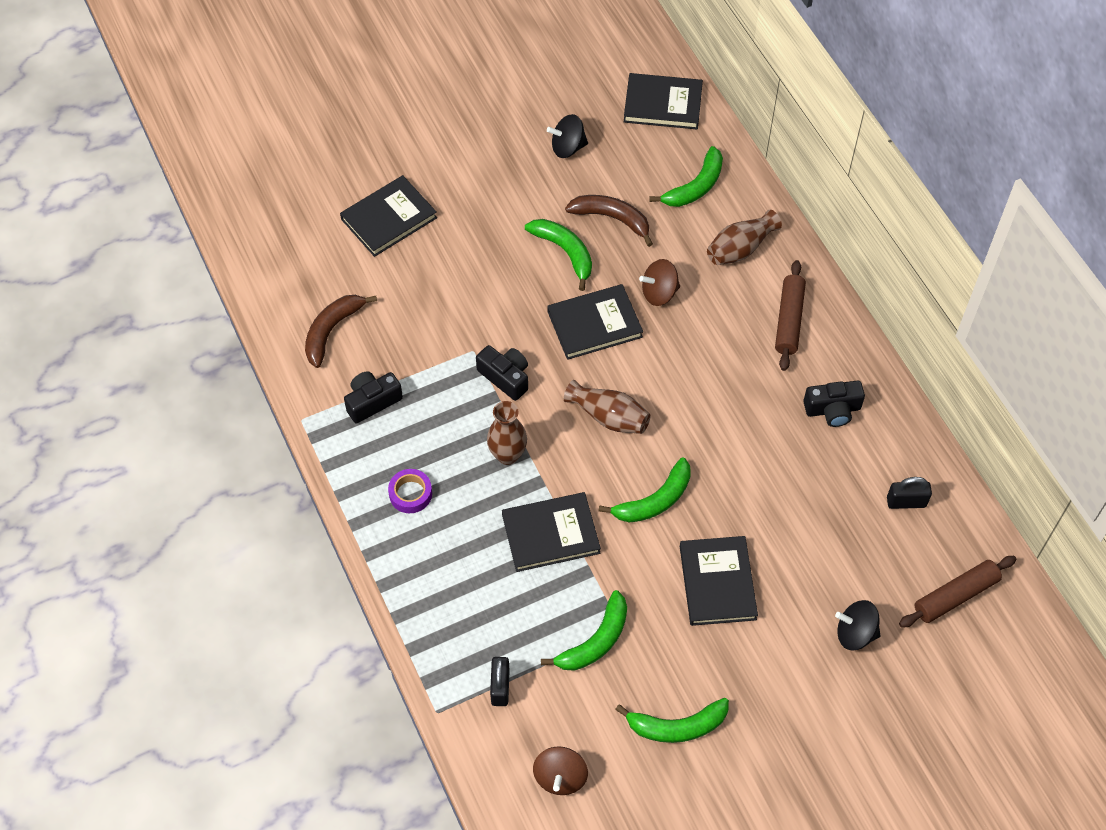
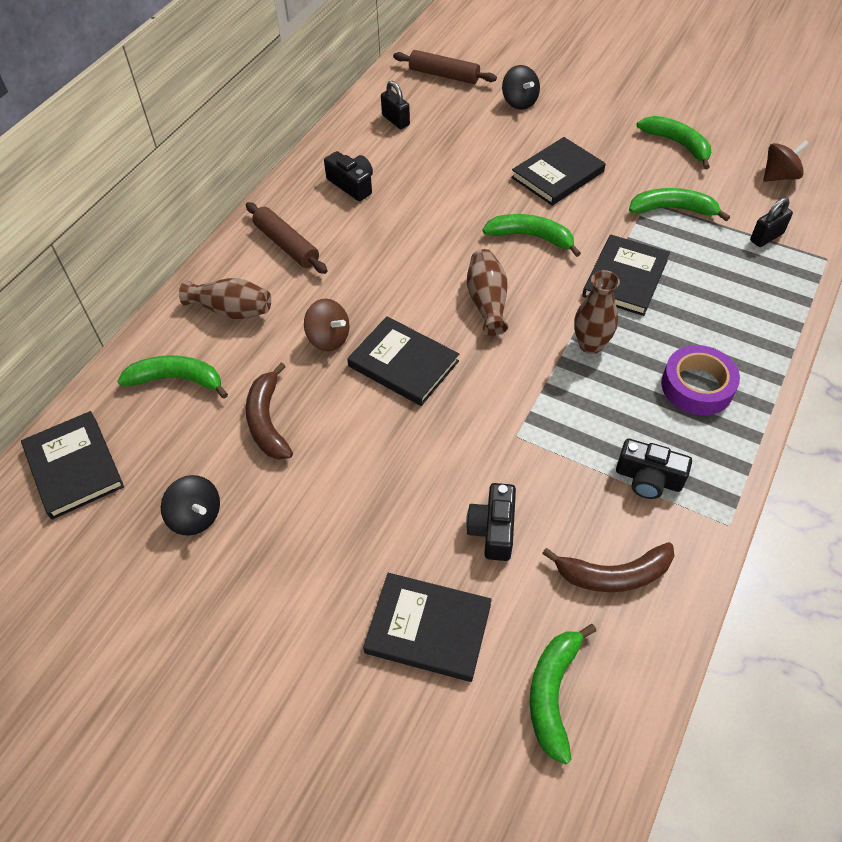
camera: 125 degrees left, 5 degrees down
(410, 494) = (697, 386): purple tape -> purple tape, size x1.52
(505, 377) = (519, 393): black camera -> black camera (493, 529)
(550, 534) = (625, 278): black book -> black book turned 75 degrees clockwise
(564, 252) = (340, 434): green banana -> green banana (553, 693)
(788, 320) = (286, 245): brown rolling pin -> brown rolling pin turned 75 degrees clockwise

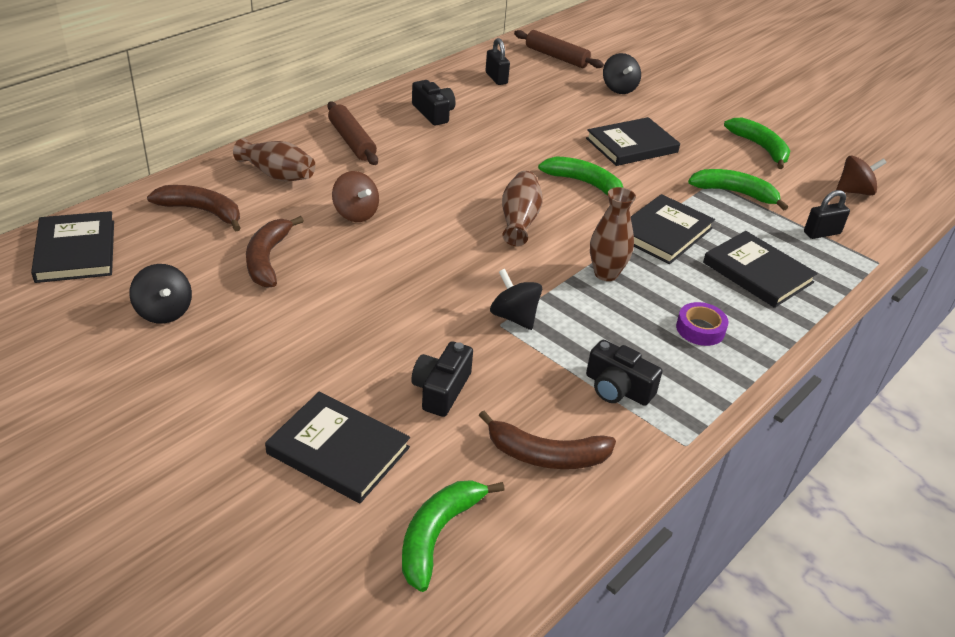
camera: 10 degrees right, 15 degrees down
(177, 379) = (201, 211): green banana -> brown banana
(403, 364) = (416, 247): black book -> black book (757, 272)
(526, 422) = (514, 317): none -> black spinning top
(697, 386) = (700, 329): purple tape -> purple tape, size x0.66

